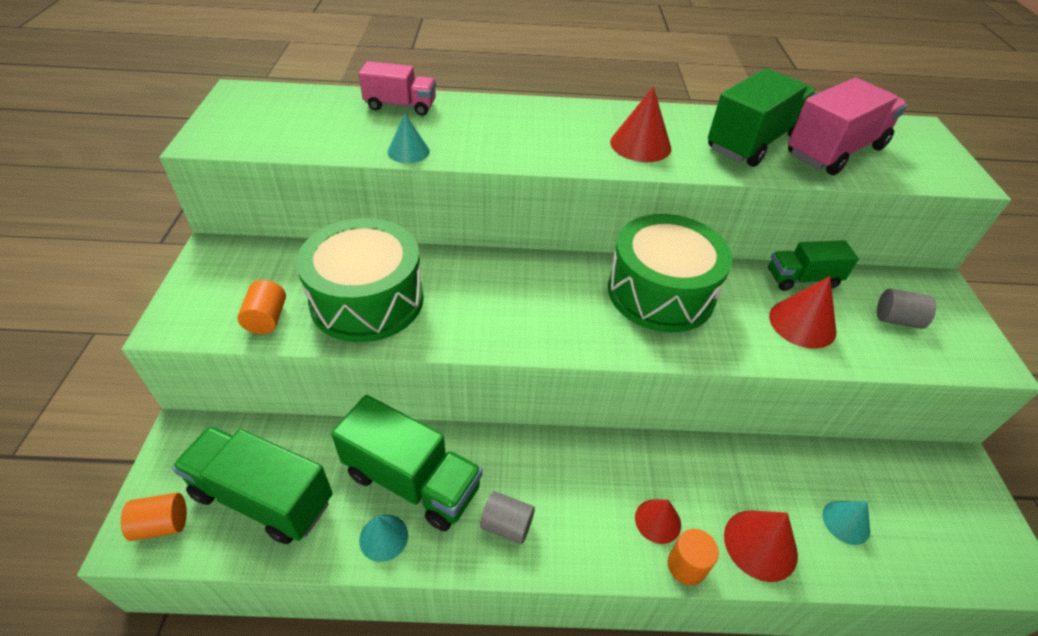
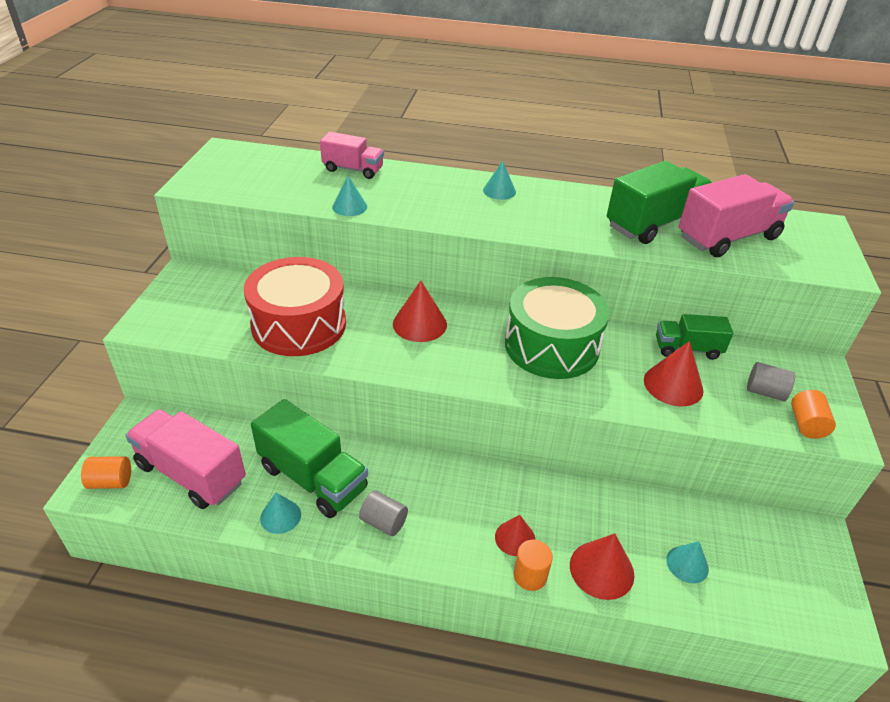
camera: 10 degrees right, 5 degrees down
(263, 497) = (191, 473): green truck -> pink truck
(267, 319) = (216, 330): orange cylinder -> orange cylinder (806, 424)
(367, 300) = (299, 324): green drum -> red drum
(574, 118) = (499, 191): none -> turquoise cone
(640, 145) = (550, 217): red cone -> red cone (419, 324)

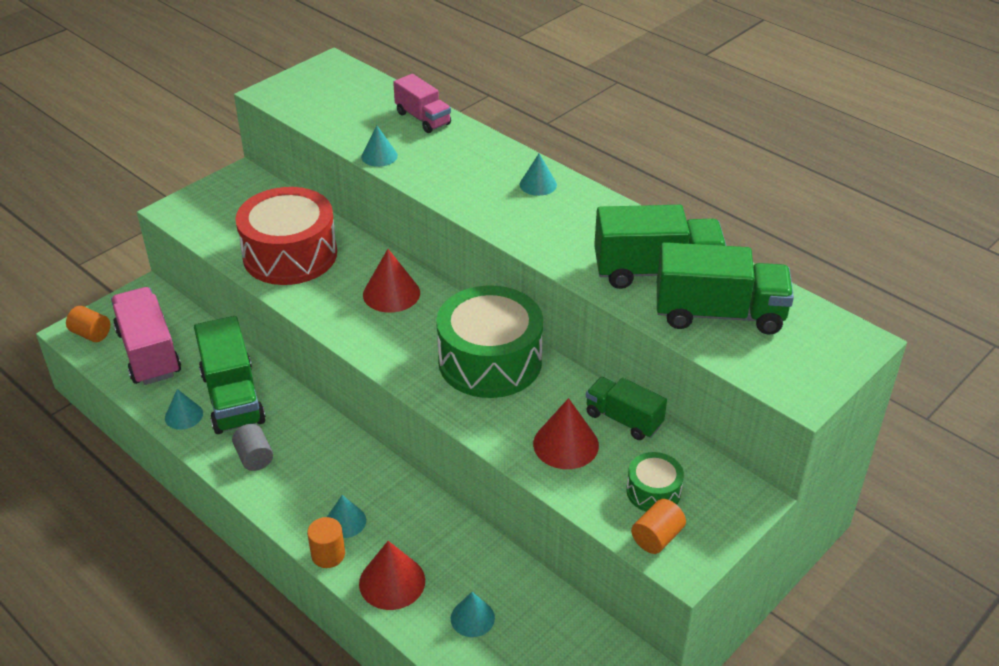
camera: 35 degrees right, 0 degrees up
(515, 538) = (345, 521): red cone -> turquoise cone
(727, 238) = (719, 314): pink truck -> green truck
(765, 392) = (653, 491): grey cylinder -> green drum

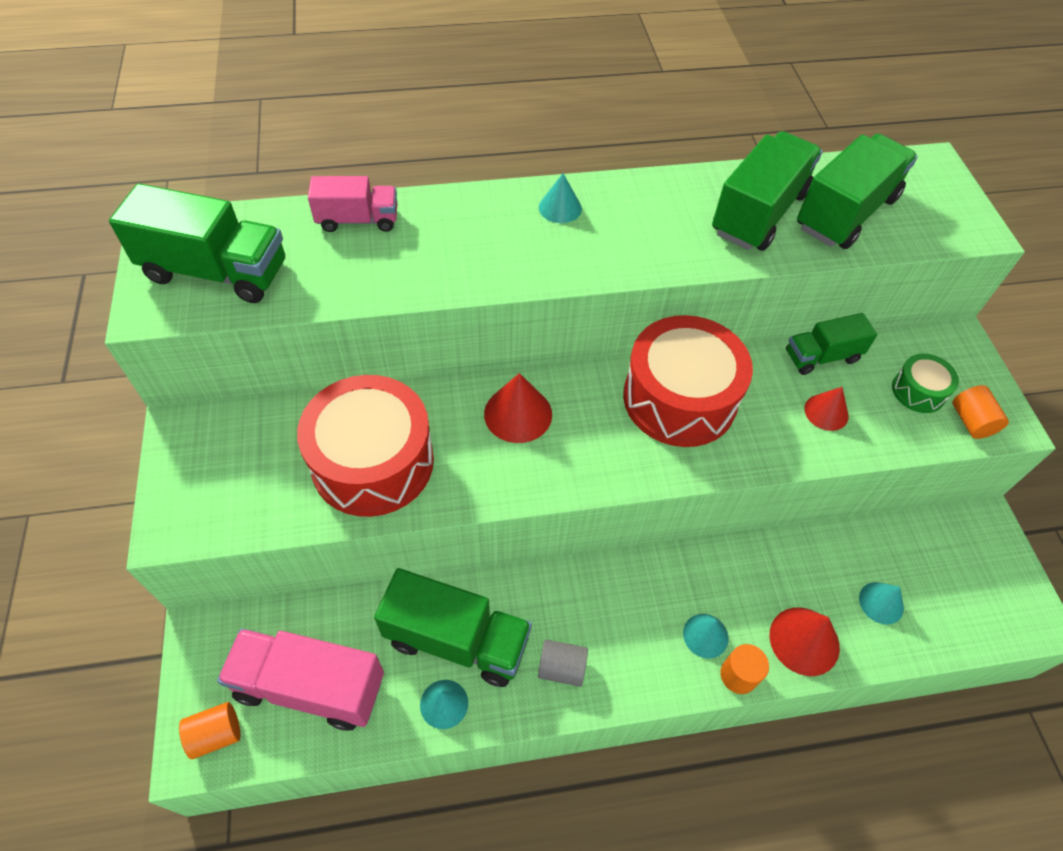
camera: 55 degrees left, 15 degrees up
(322, 96) = (216, 272): none -> green truck
(379, 156) = (387, 289): turquoise cone -> none
(490, 361) = (679, 398): green drum -> red drum
(566, 444) = (826, 412): red cone -> red cone, size x0.65

